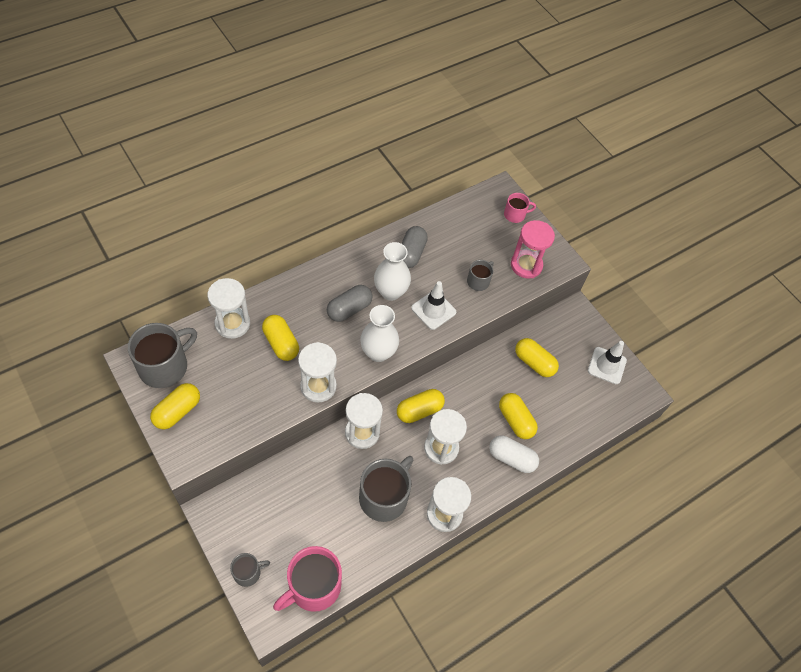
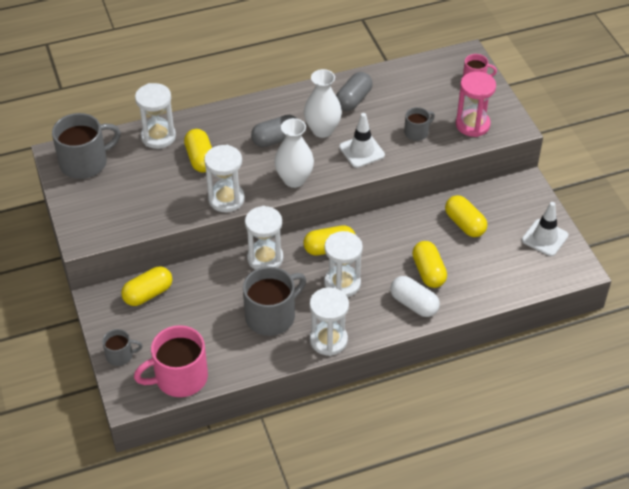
camera: 20 degrees right, 10 degrees down
(177, 411) = (87, 200): yellow capsule -> yellow capsule (148, 294)

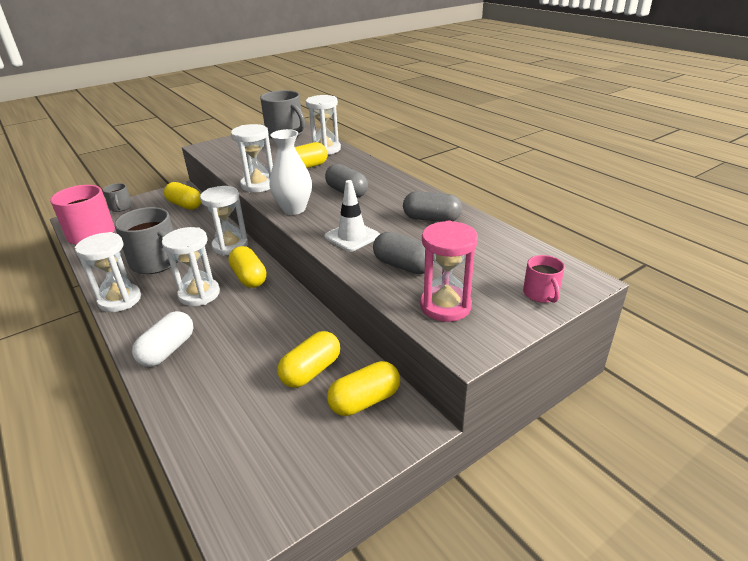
camera: 75 degrees right, 15 degrees down
(322, 130) = (373, 211): white vase -> none
(417, 132) = (403, 266): grey mug -> grey capsule
(428, 272) = (221, 353): yellow capsule -> yellow capsule (365, 400)
(545, 238) = (305, 466): white traffic cone -> none

